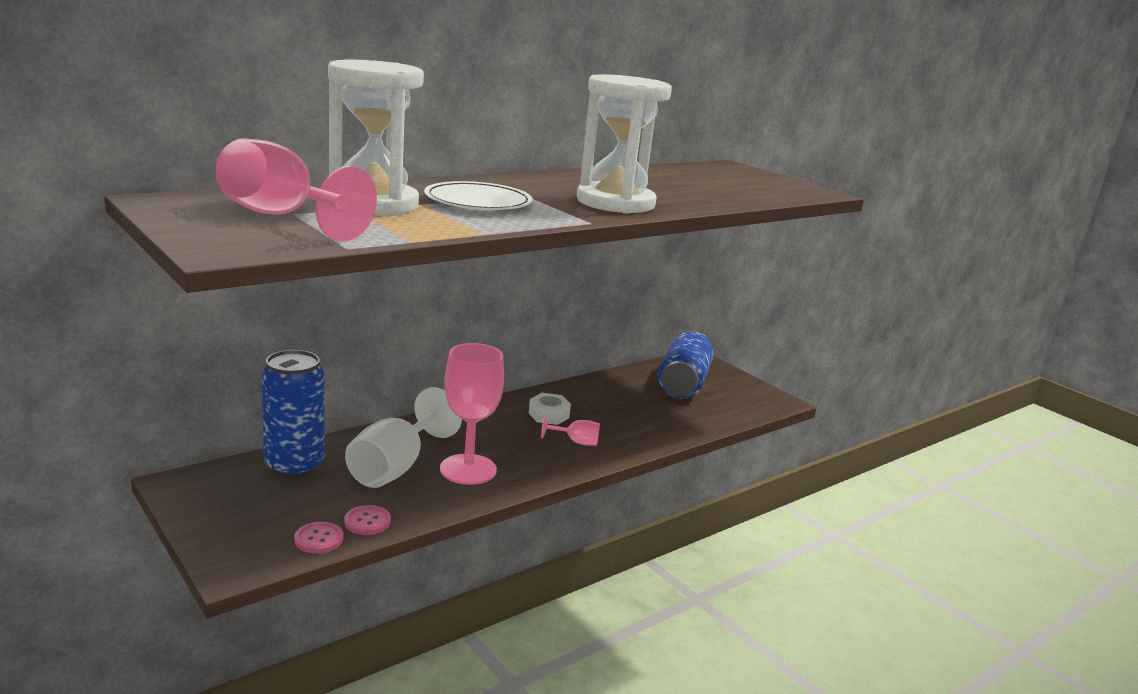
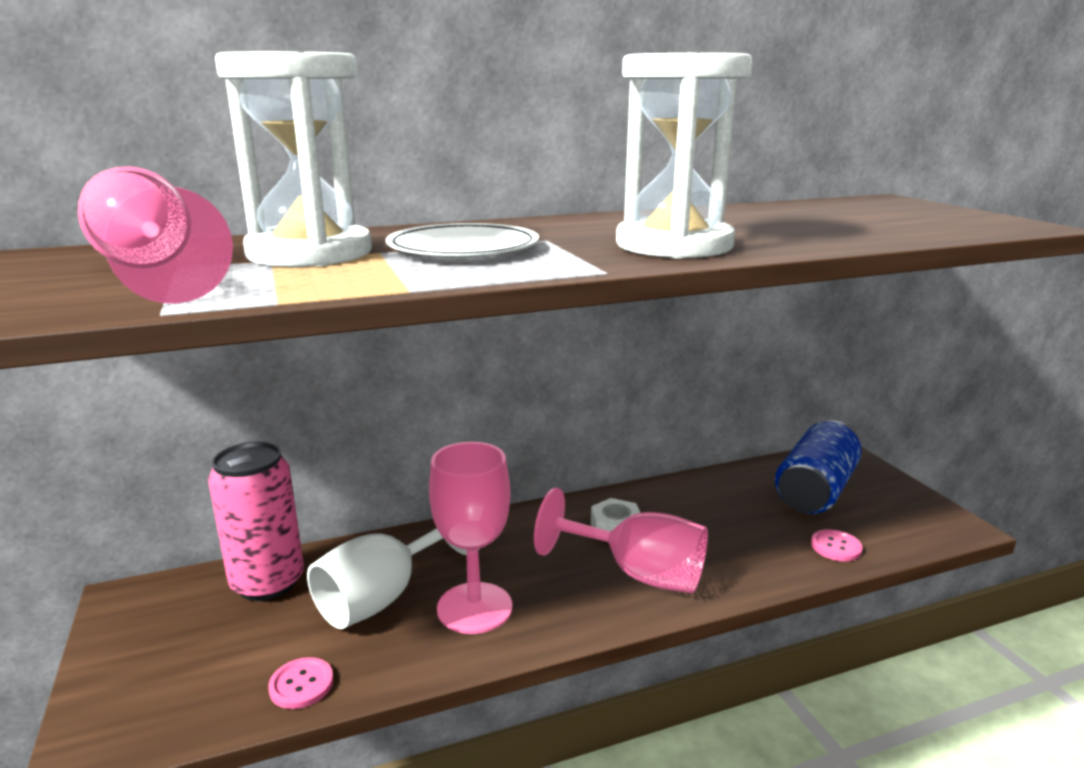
camera: 20 degrees right, 0 degrees up
(294, 465) = (268, 583): blue can -> pink can
(319, 539) = (224, 709): pink button -> pink button (836, 547)
(576, 442) = (638, 574): pink goblet -> pink goblet, size x2.11

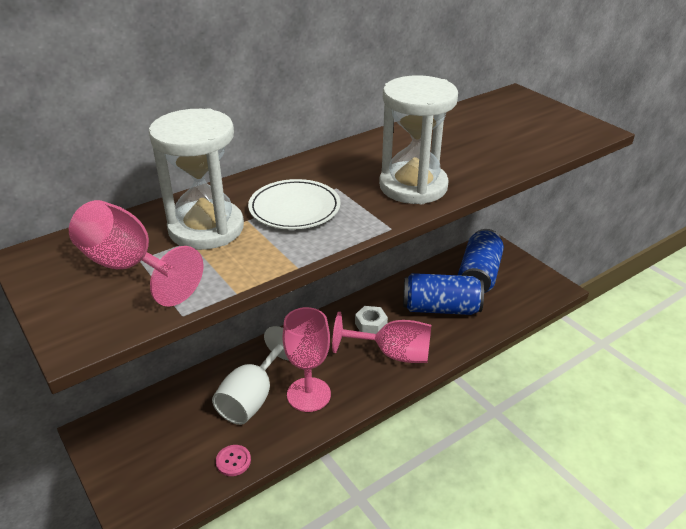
camera: 15 degrees left, 15 degrees up
(268, 583) = (176, 403): pink can -> none
(739, 524) = (440, 308): none -> blue can
(836, 547) = (496, 315): pink button -> none

